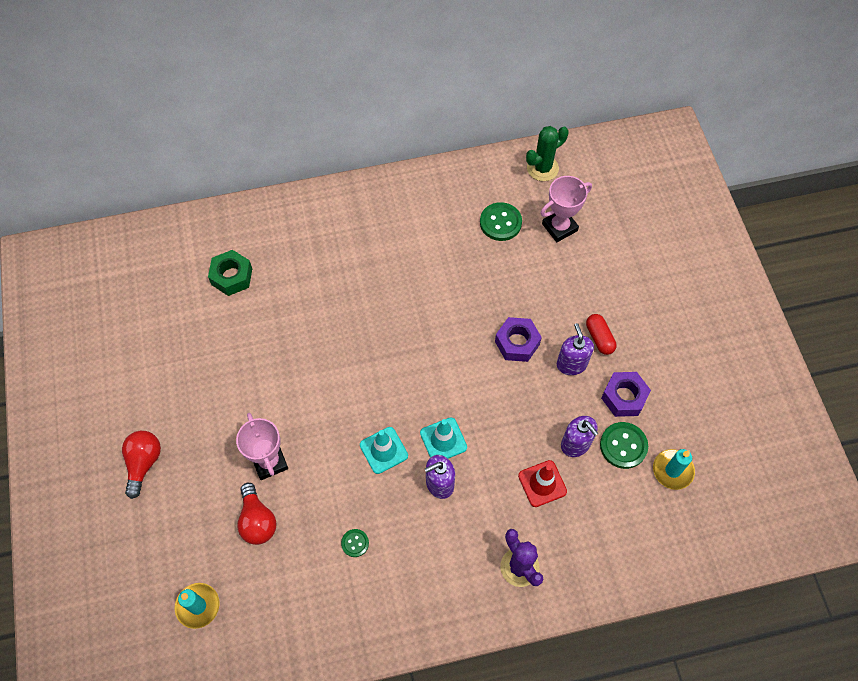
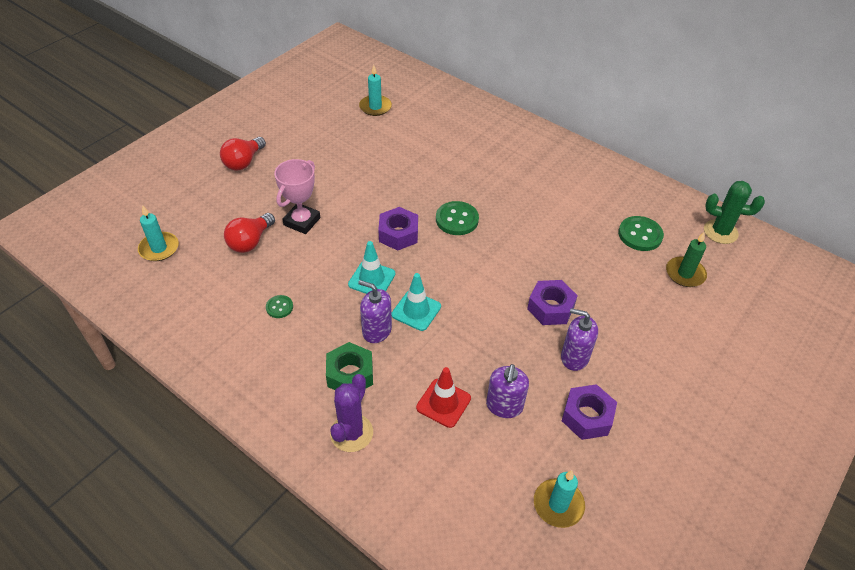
camera: 50 degrees right, 15 degrees down
(144, 463) = (243, 162): red light bulb -> red light bulb turned 150 degrees clockwise
(172, 297) = (375, 107): none -> turquoise candle
(232, 276) = (421, 123): green nut -> green nut (350, 374)
(351, 394) = (398, 234): none -> purple nut
(559, 227) = (685, 274): pink trophy -> green candle
(571, 364) = (574, 357): purple soap dispenser -> purple soap dispenser turned 105 degrees counterclockwise
(599, 338) = (621, 363): red capsule -> none
(623, 446) = (540, 445): green button -> green button (457, 219)

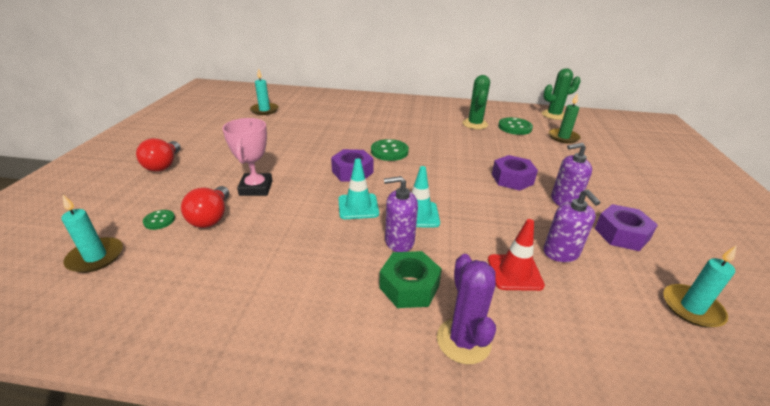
camera: 30 degrees left, 15 degrees down
(279, 307) = (285, 258): green button -> green button (159, 220)
(594, 211) = (475, 124): none -> green cactus

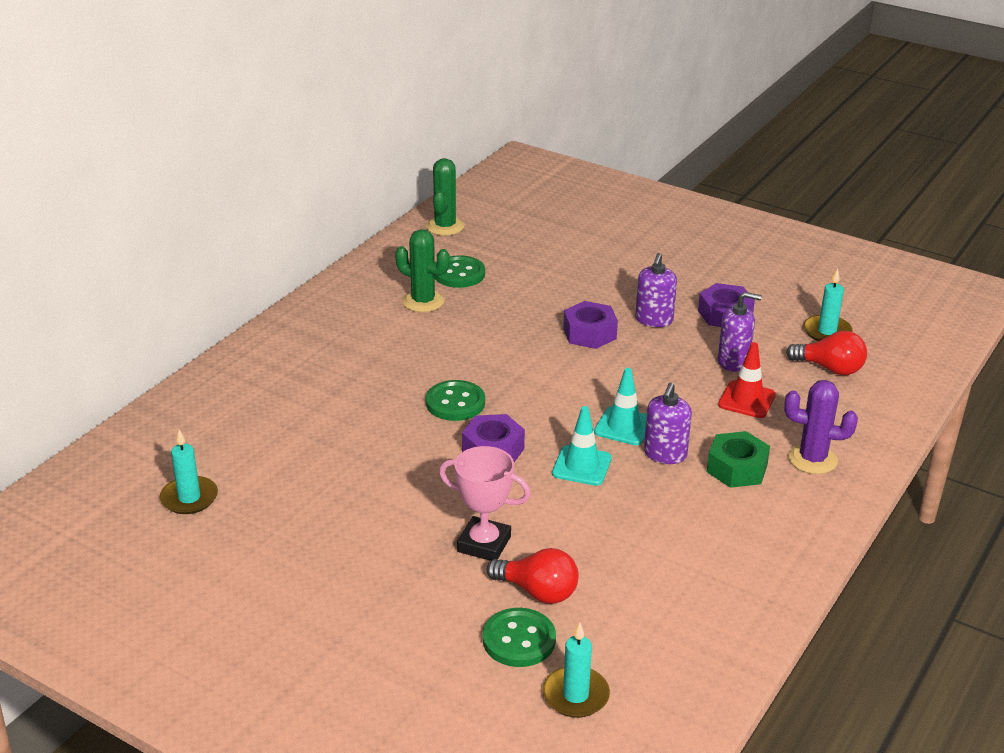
camera: 65 degrees left, 0 degrees up
(159, 220) = (519, 640): green button -> green button, size x1.78
(163, 165) = (346, 635): red light bulb -> red light bulb (830, 368)
(563, 137) = (515, 251): green candle -> none

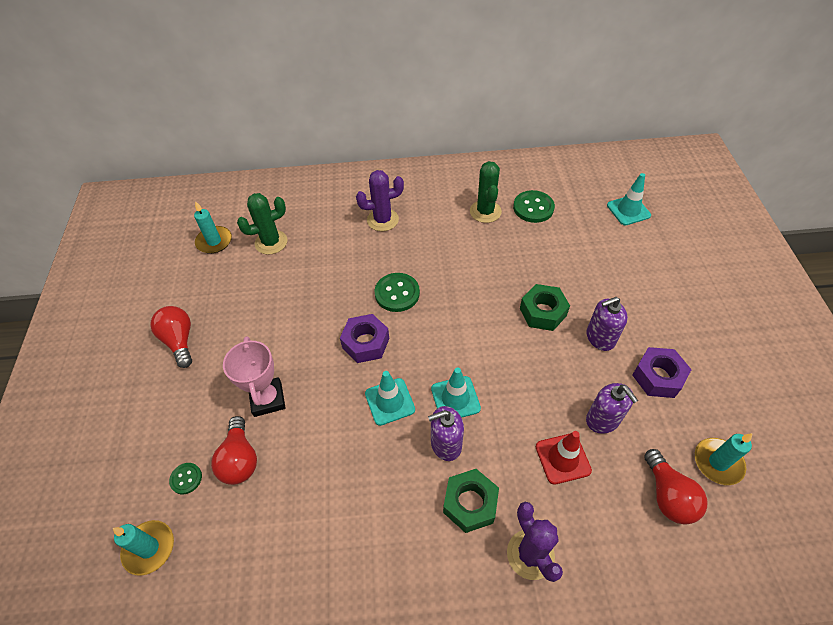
camera: 55 degrees right, 20 degrees up
(317, 581) = (179, 341): none -> red light bulb
(339, 366) = (382, 220): none -> purple cactus
(445, 226) = (576, 169): green cactus -> green cactus (271, 242)
(519, 640) = (186, 479): green button -> green button, size x0.56
(536, 230) = (628, 210): none -> turquoise traffic cone
(589, 333) = (542, 312): purple nut -> green nut

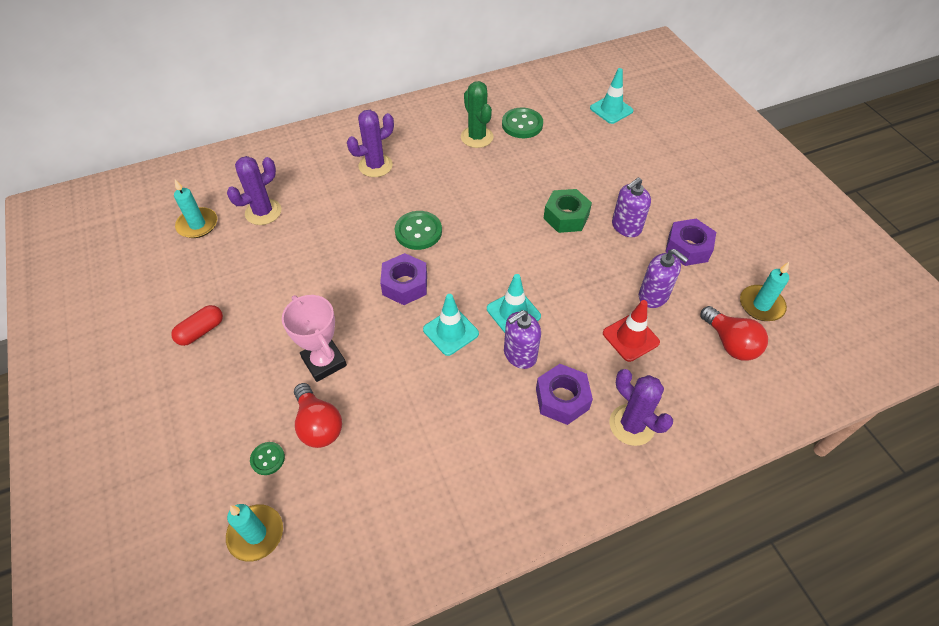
camera: 20 degrees left, 0 degrees up
(179, 341) = (201, 331): red light bulb -> red capsule
(271, 242) = (263, 212): green cactus -> purple cactus
(470, 503) = (562, 399): green nut -> purple nut

